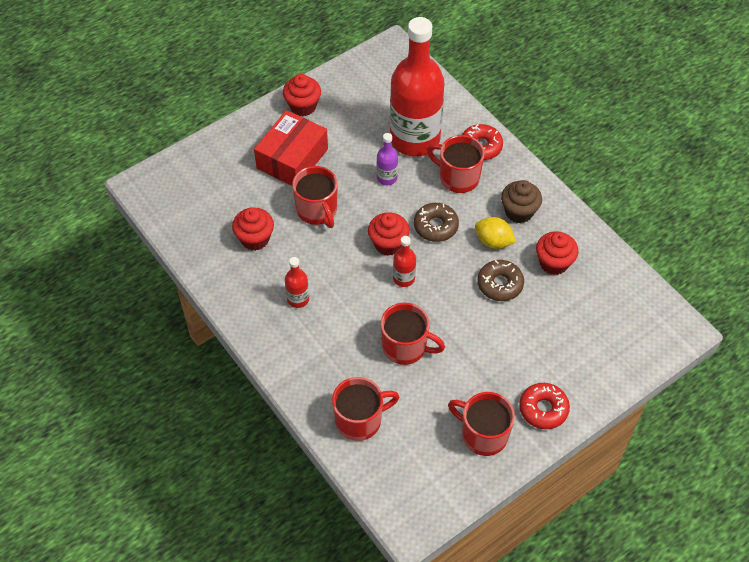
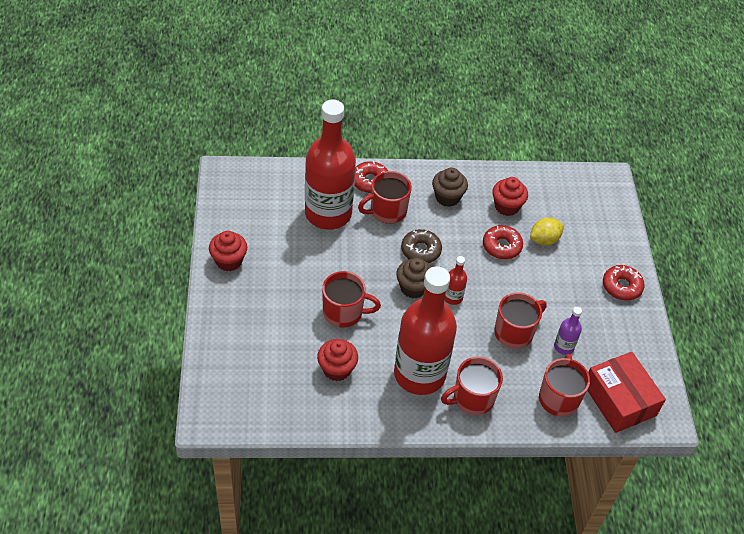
camera: 60 degrees left, 5 degrees down
(292, 159) = (277, 298): red box -> red box (619, 400)
(298, 299) = (419, 374): red bottle -> red bottle, size x2.48
(387, 178) = (350, 252): purple bottle -> purple bottle (563, 347)
(388, 244) = (413, 288): red cupcake -> brown cupcake
(483, 434) = (619, 332): red mug -> red mug (472, 399)
(493, 241) = (462, 227): yellow lemon -> yellow lemon (544, 240)
(500, 284) = (501, 246): brown donut -> red donut

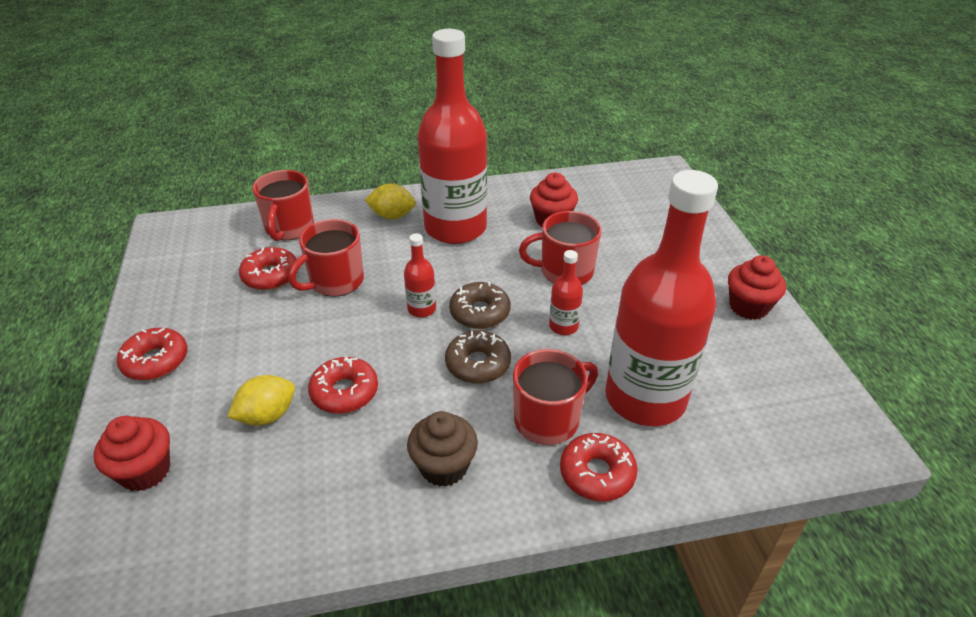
camera: 175 degrees right, 10 degrees down
(360, 267) = (563, 326): none -> red bottle
(413, 288) = (480, 312): brown cupcake -> brown donut
(472, 399) = (392, 216): red mug -> yellow lemon
(506, 206) = (329, 468): red cupcake -> red cupcake (145, 471)
(563, 347) = (270, 275): purple bottle -> red donut
(619, 400) = (214, 235): red box -> none

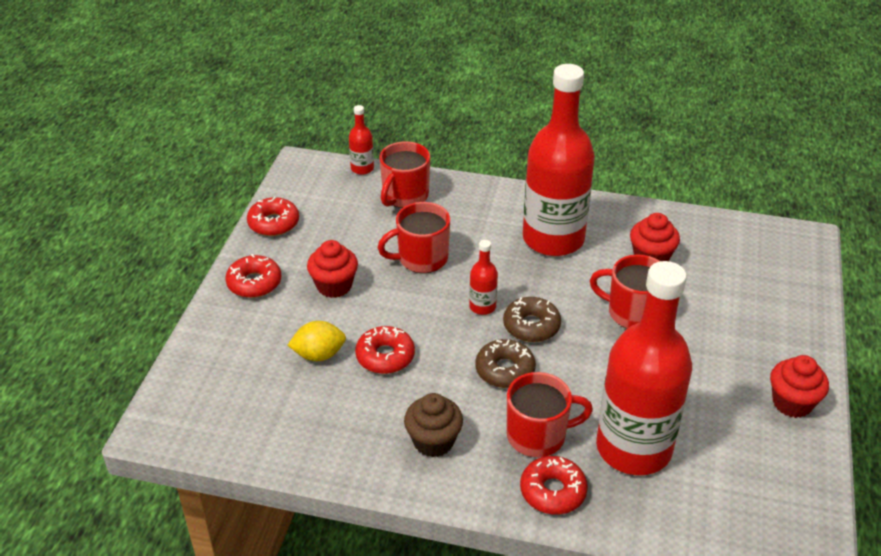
camera: 25 degrees right, 0 degrees up
(145, 471) = (218, 366): red cupcake -> red cupcake (334, 286)
(270, 275) = (370, 236): red donut -> red donut (273, 223)
(392, 216) = (501, 210): yellow lemon -> none
(563, 326) = (599, 362): red bottle -> red bottle (362, 168)

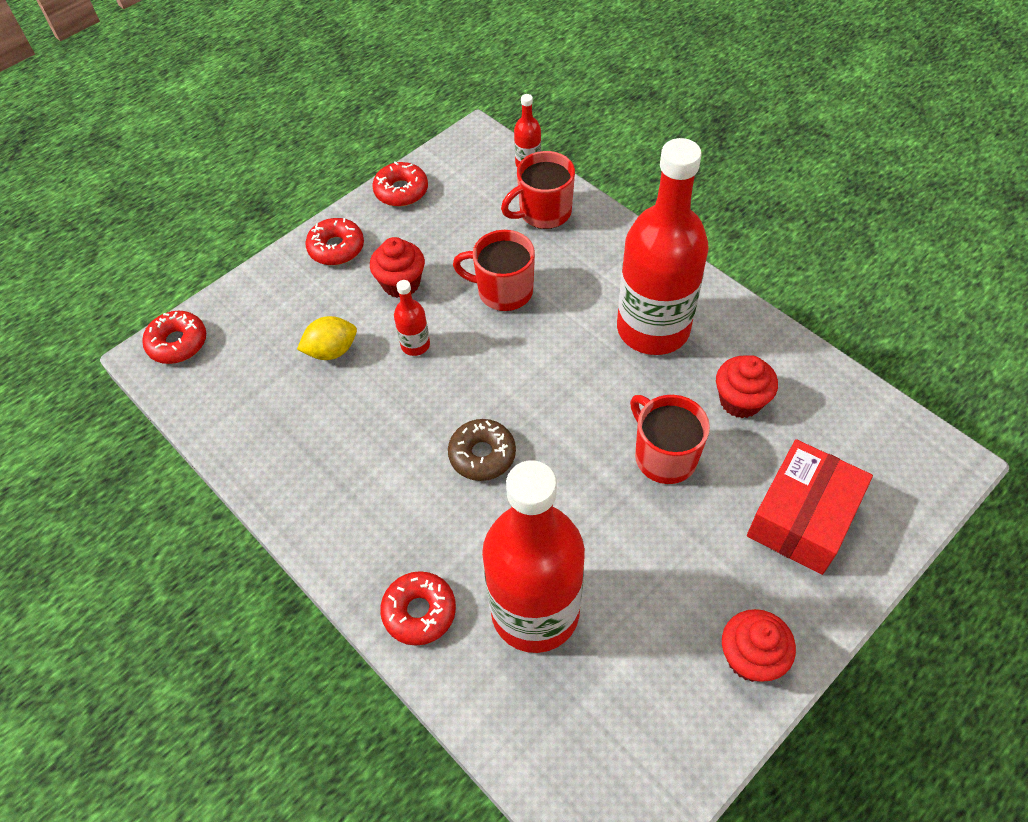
camera: 35 degrees right, 15 degrees up
(319, 355) = (332, 351): yellow lemon -> yellow lemon turned 45 degrees counterclockwise
(385, 356) = (386, 382): red donut -> red donut (178, 343)
(433, 441) = (357, 495): brown cupcake -> none
(482, 306) = (518, 373): red bottle -> red bottle (415, 345)
(531, 326) = (548, 419): brown donut -> none
(538, 436) = (455, 544): red mug -> none
(750, 308) = (802, 517): none -> red box

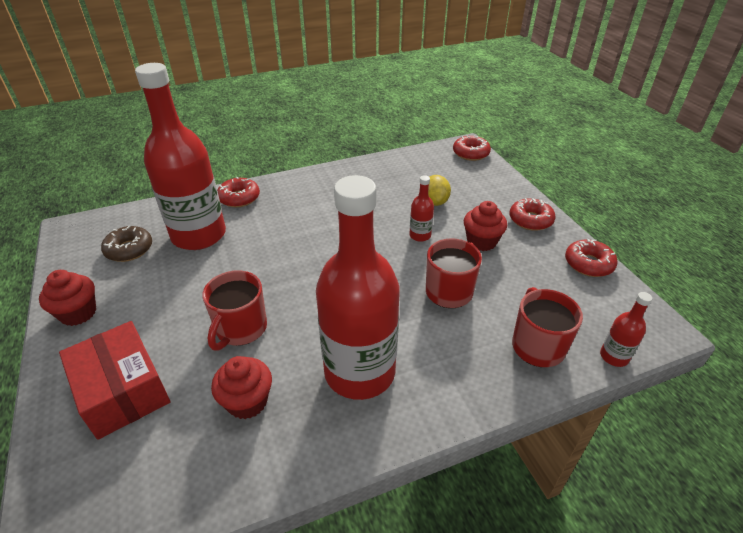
camera: 110 degrees right, 15 degrees down
(482, 455) = (313, 242): brown donut -> brown donut (129, 249)
(664, 456) = (240, 329): red mug -> red mug turned 120 degrees clockwise

